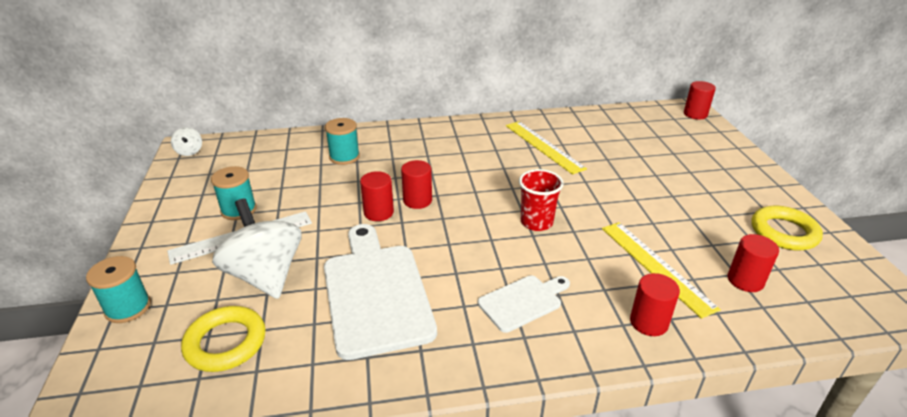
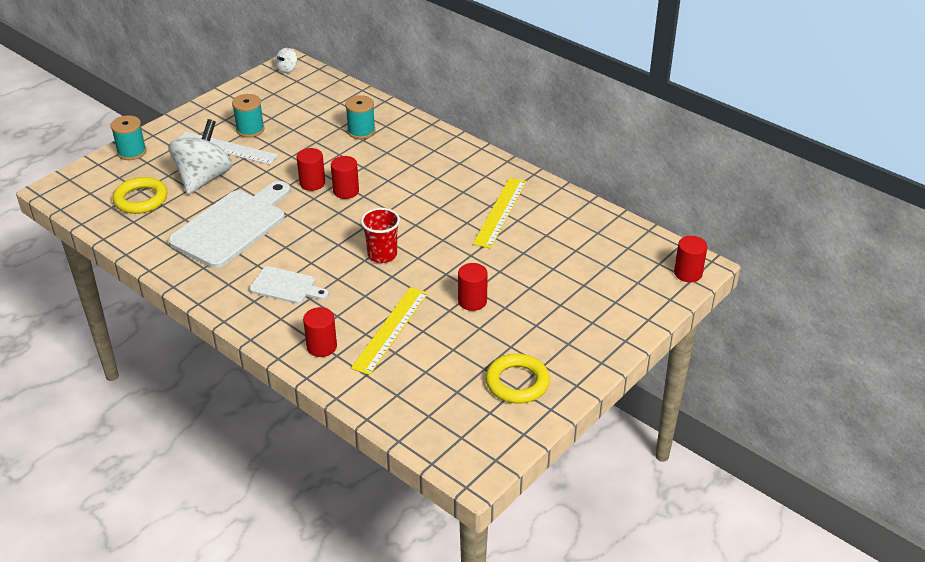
camera: 50 degrees right, 5 degrees up
(745, 280) = (421, 378): red cylinder -> red cylinder (472, 301)

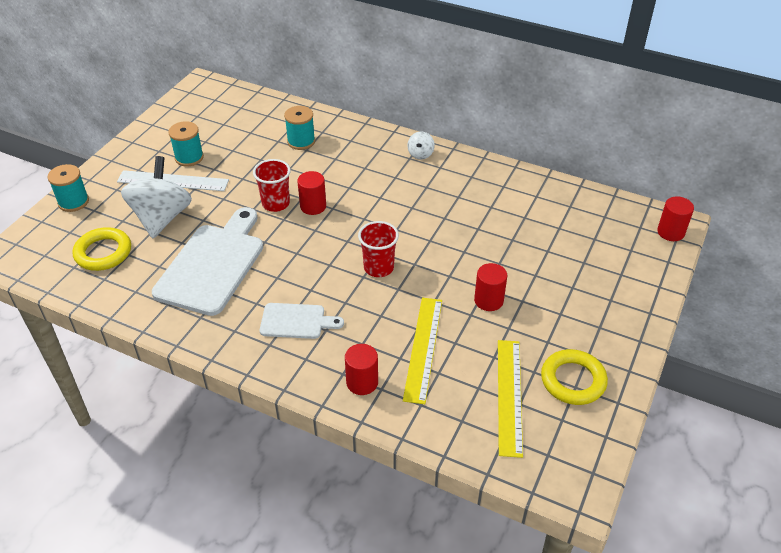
camera: 15 degrees left, 5 degrees up
(287, 69) = (200, 89): white spinning top -> white spinning top (420, 154)
(312, 183) = (276, 203): red cylinder -> red cup
(500, 212) = (471, 201): yellow ruler -> yellow ruler (509, 396)

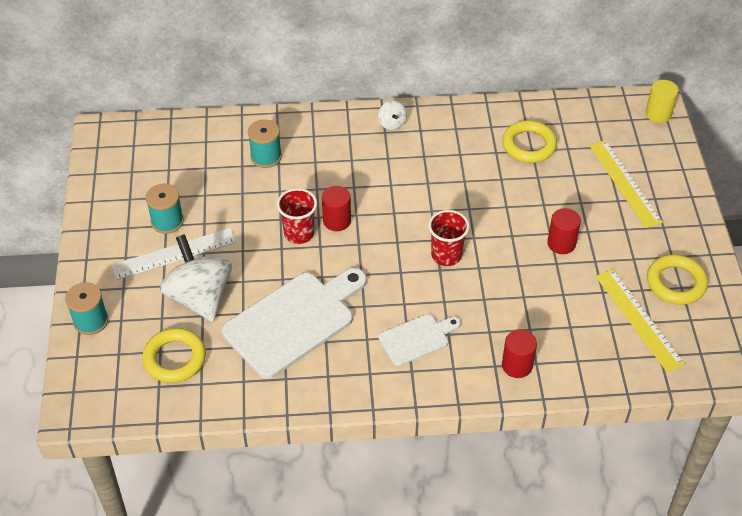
camera: 30 degrees left, 5 degrees up
(213, 265) = (294, 321): white cutting board -> white cutting board turned 60 degrees clockwise
(423, 348) = (541, 311): yellow ruler -> yellow ruler (624, 183)
(525, 212) = (529, 145): none -> yellow ring
(670, 232) = (658, 114): red cylinder -> yellow cylinder

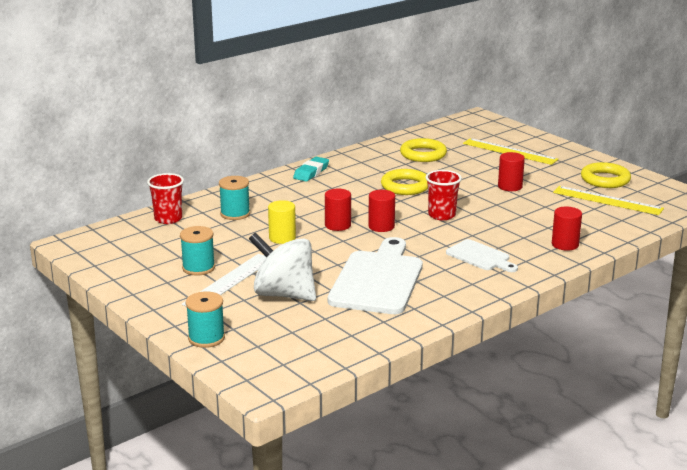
camera: 35 degrees left, 25 degrees down
(175, 358) = (310, 330): yellow ring -> yellow ring (405, 186)
(299, 233) = (317, 240): red cup -> red cup (168, 219)
(373, 243) = (381, 226): none -> red cylinder
(392, 124) = (311, 172): white spinning top -> turquoise eraser
(417, 339) = (480, 257): white cutting board -> white cutting board turned 105 degrees clockwise
(658, 114) = (485, 120): yellow cylinder -> yellow cylinder (282, 238)

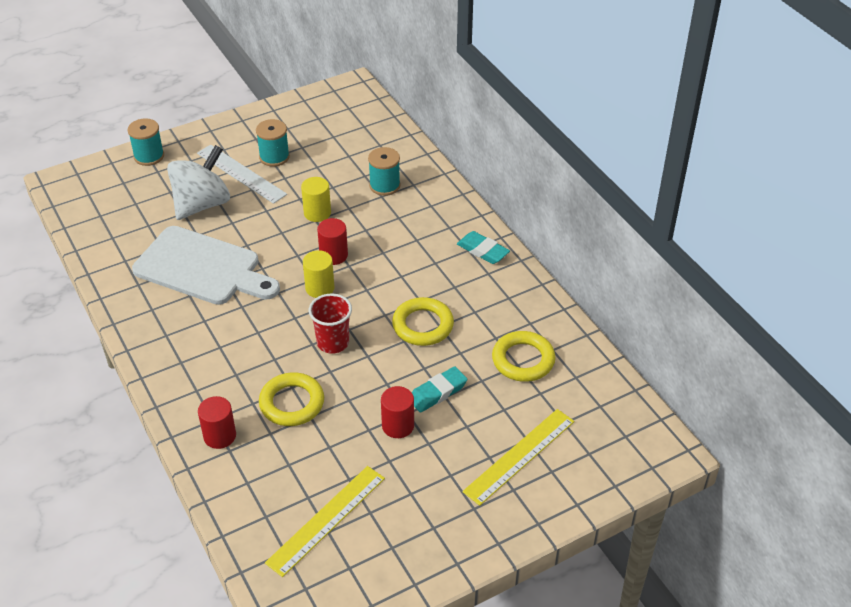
camera: 100 degrees right, 20 degrees up
(168, 219) = (386, 142): red cup -> none
(381, 226) = (320, 288): red cylinder -> yellow cylinder
(470, 177) = (437, 392): none -> turquoise eraser
(480, 257) = (219, 354): white cutting board -> none
(605, 179) = (395, 540): yellow ring -> yellow ring (292, 403)

